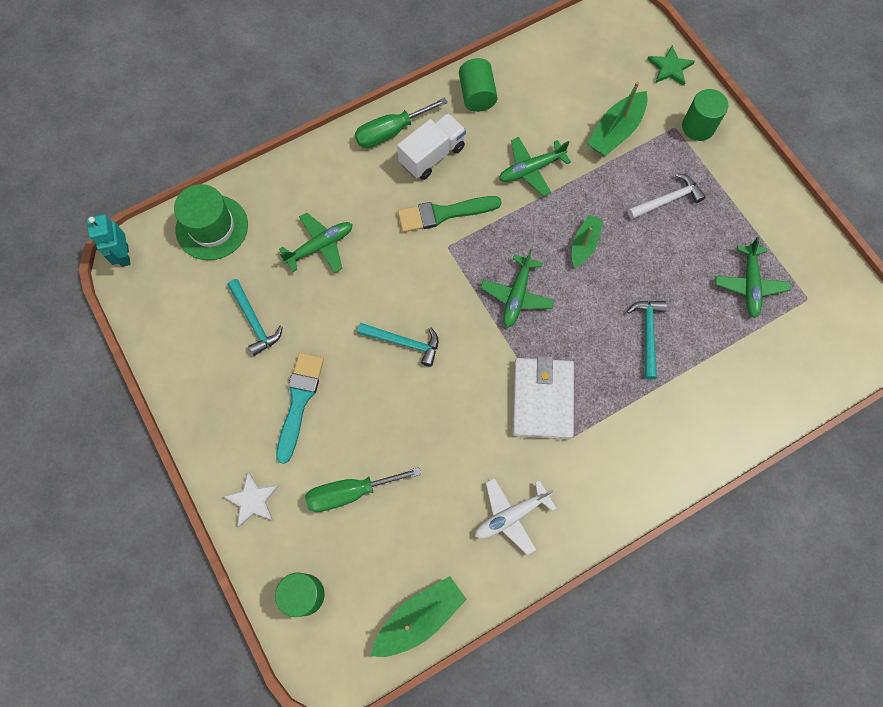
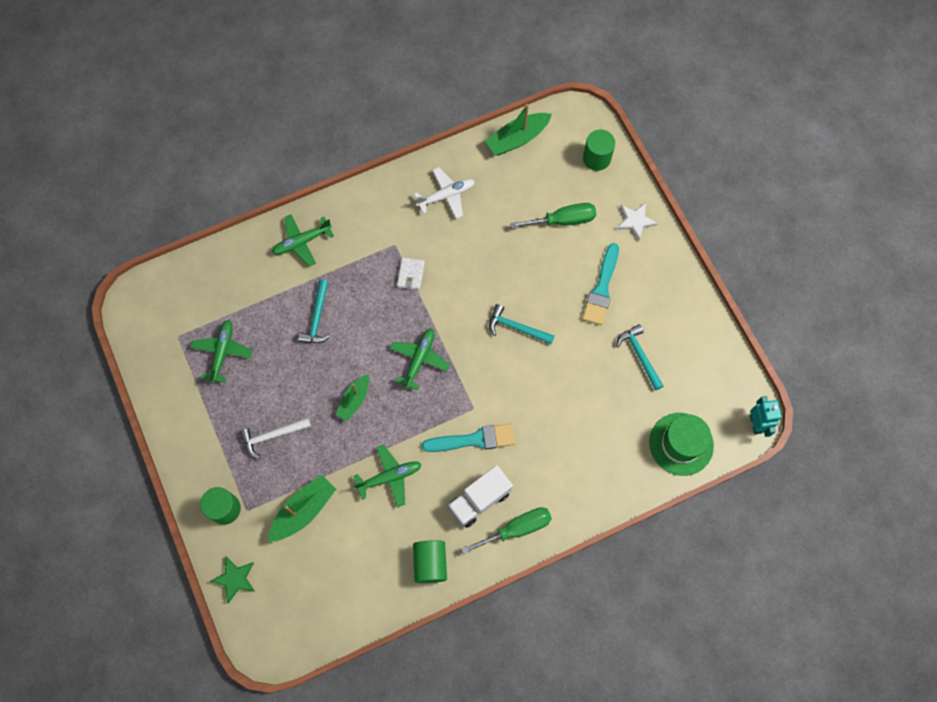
camera: 175 degrees left, 0 degrees up
(320, 246) = (584, 418): green plane -> green plane (302, 242)
(443, 213) = (474, 440): green brush -> turquoise brush
(542, 399) = (411, 274): white wallet -> white wallet, size x0.51

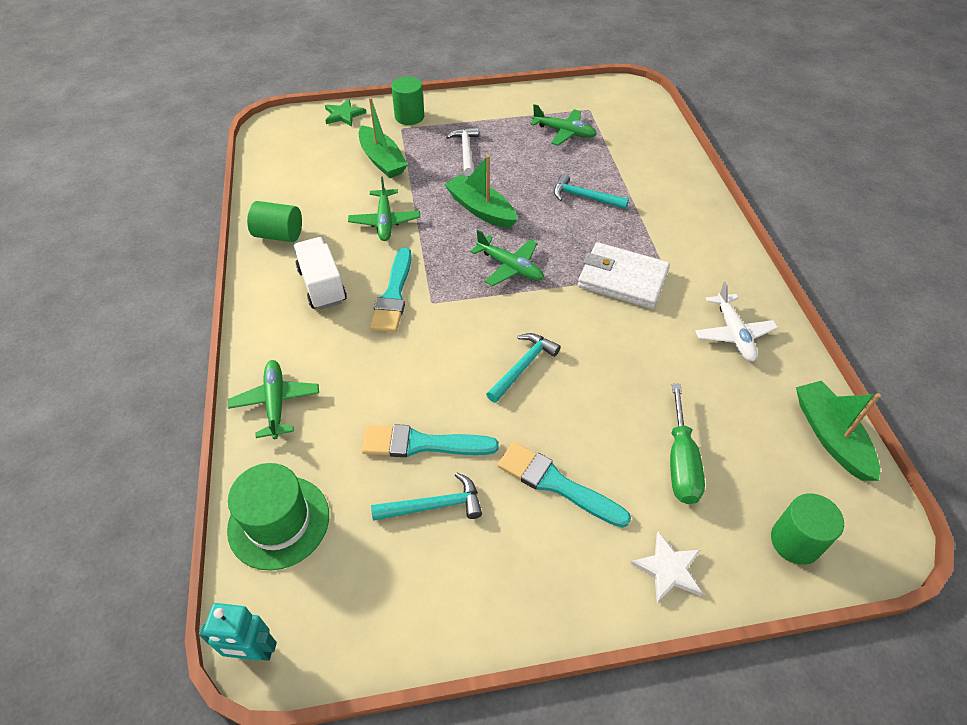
camera: 105 degrees right, 20 degrees down
(302, 242) = (680, 199): green plane -> green plane (276, 402)
(354, 400) = (481, 209): green boat -> green boat, size x1.53
(411, 274) = (622, 279): white wallet -> white wallet, size x1.97
(517, 529) = (271, 311): green screwdriver -> none
(599, 376) = (422, 444): none -> turquoise brush

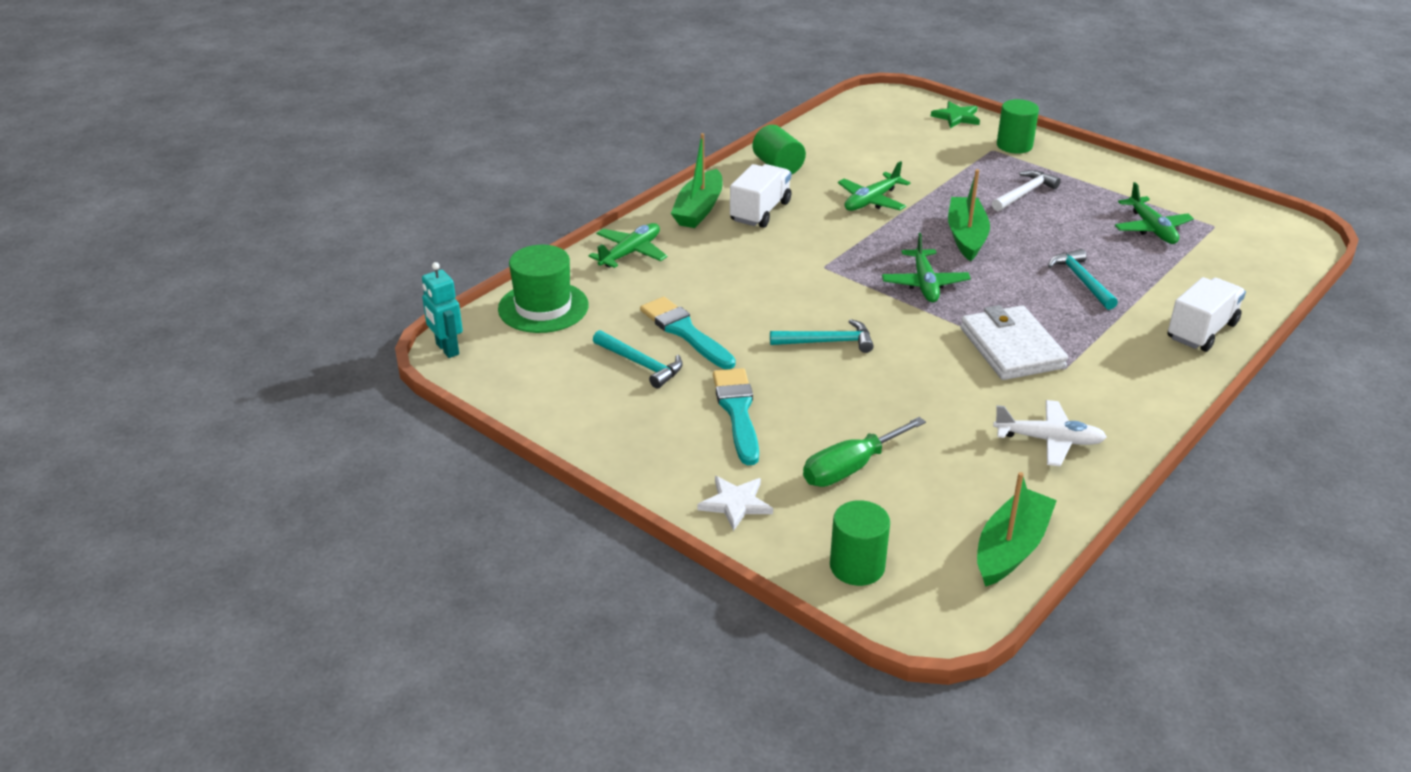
camera: 50 degrees right, 15 degrees down
(382, 160) = (937, 162): green boat -> green boat (699, 209)
(393, 295) = (802, 246): turquoise brush -> none
(683, 189) = (1201, 331): none -> white truck
(733, 334) = (1049, 440): white plane -> white plane turned 120 degrees counterclockwise

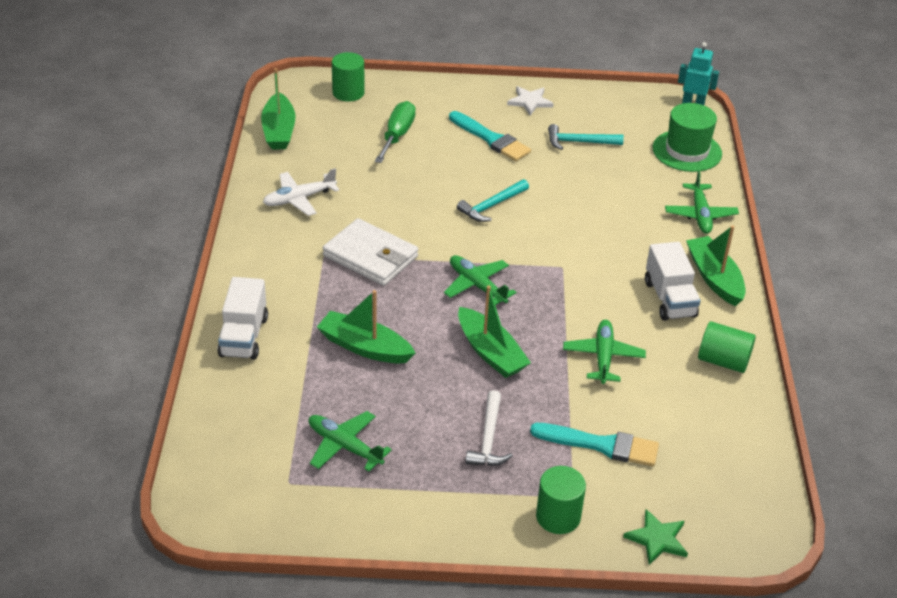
camera: 140 degrees right, 5 degrees up
(685, 332) = (583, 173): turquoise brush -> turquoise brush (601, 445)
(735, 503) = (436, 95): white star -> white star (530, 102)
(1082, 280) = (364, 347): turquoise hammer -> green boat

